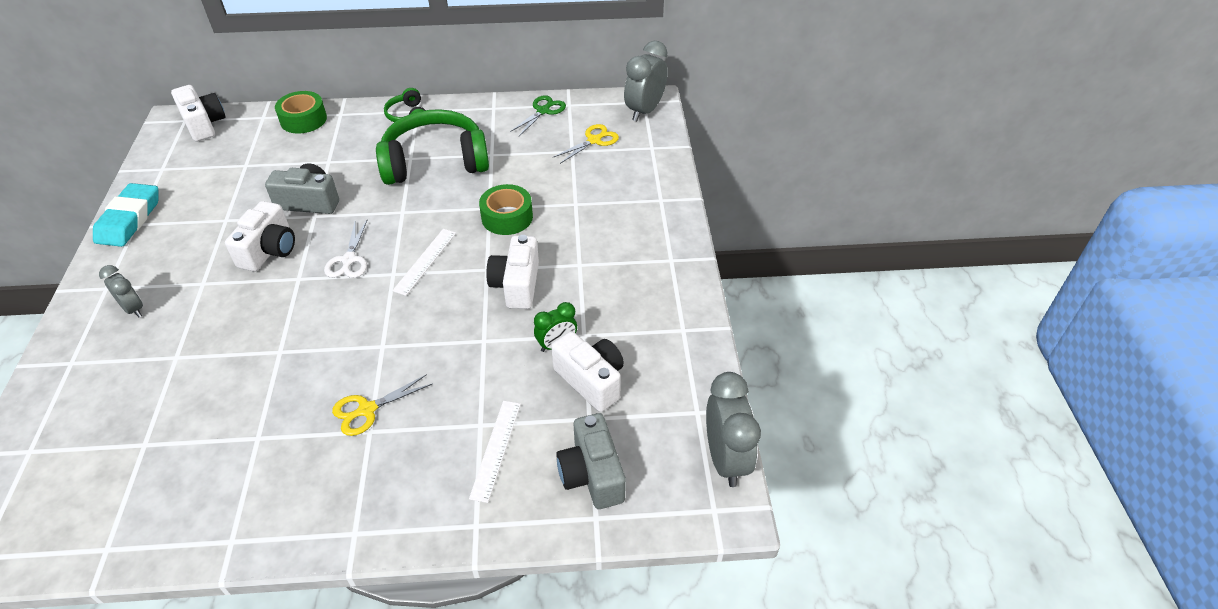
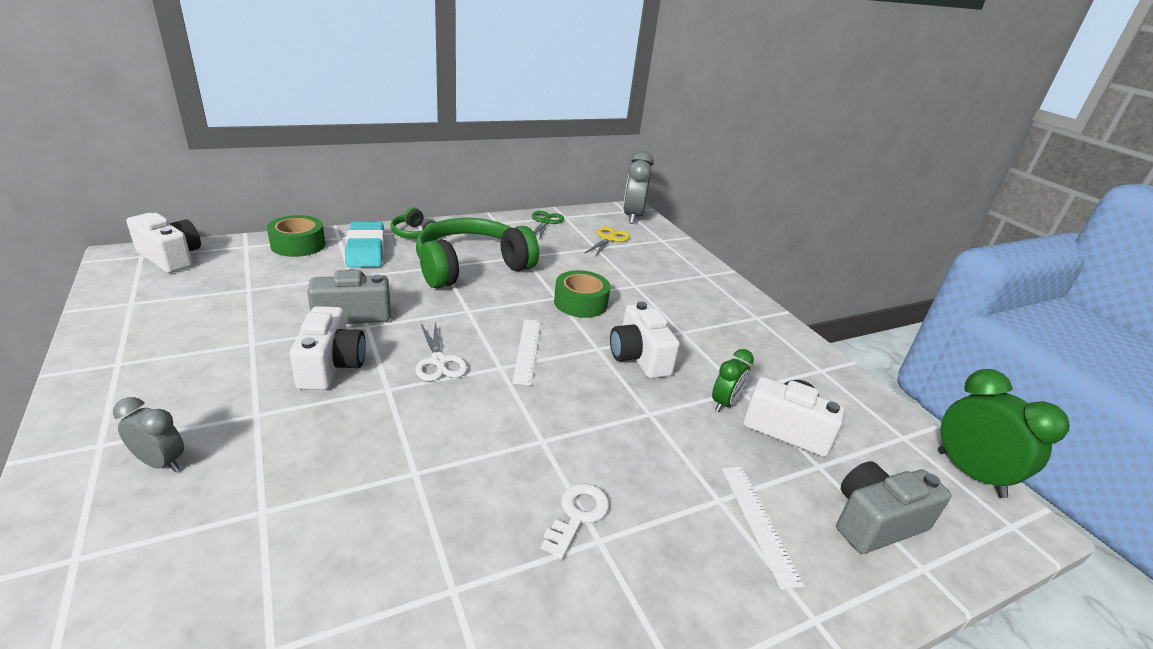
camera: 25 degrees left, 15 degrees down
(129, 219) = (105, 360): turquoise eraser -> turquoise eraser (365, 250)
(367, 409) = (577, 515): yellow scissors -> white key
(592, 474) = (875, 522): grey camera -> grey camera turned 105 degrees clockwise
(725, 459) = (970, 474): grey clock -> green clock

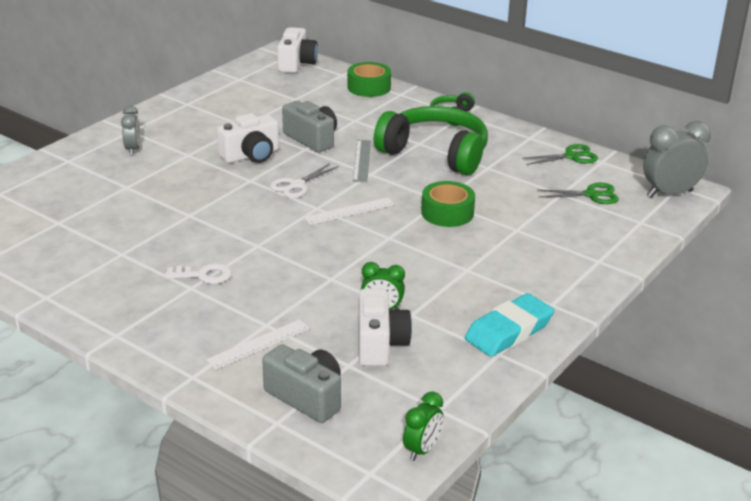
camera: 65 degrees right, 0 degrees up
(365, 250) = (398, 109): turquoise eraser -> turquoise eraser (509, 331)
(436, 305) = (361, 160): none -> grey ruler
(609, 239) = (591, 195): yellow scissors -> green scissors
(639, 357) = (399, 258): white camera -> none
(970, 474) = (422, 450): green clock -> green clock, size x0.58

